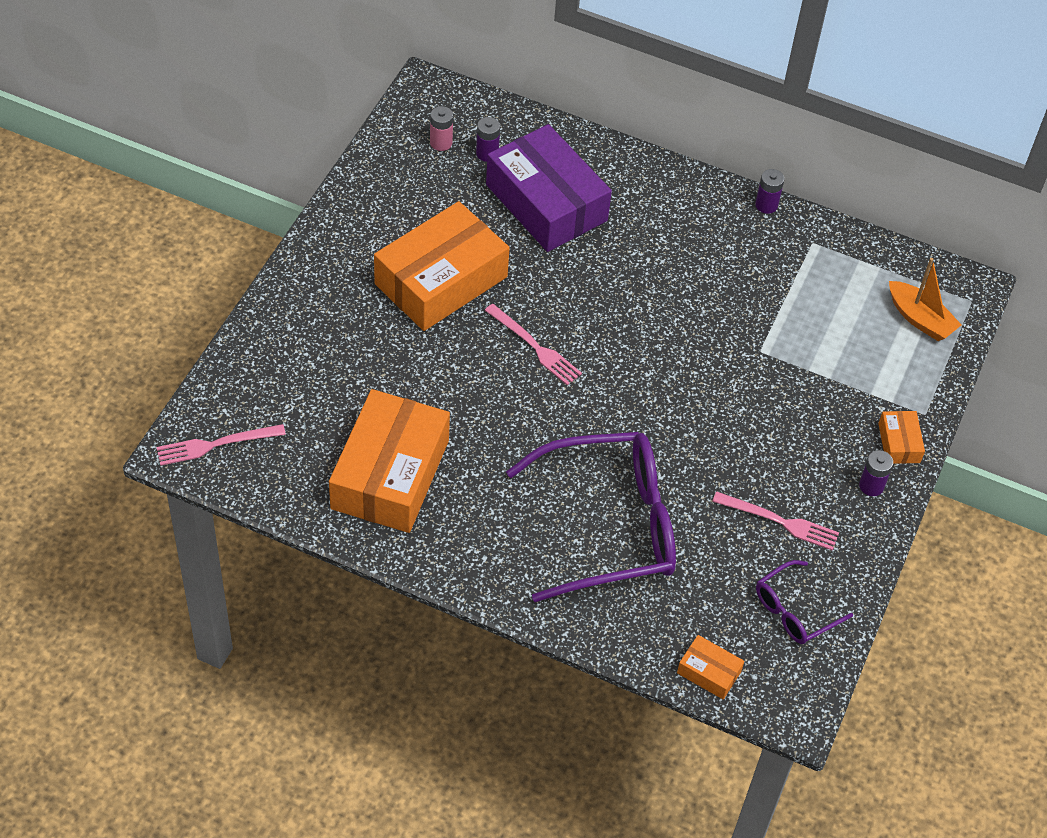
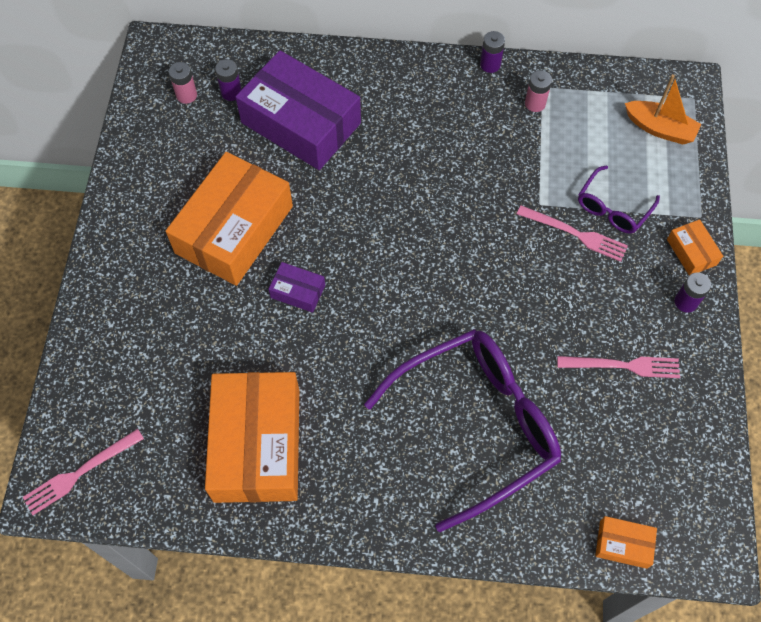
camera: 15 degrees left, 10 degrees up
(482, 355) = (298, 291): none -> purple box
(534, 347) = (342, 267): pink fork -> pink fork (575, 234)
(794, 611) = (672, 451): purple glasses -> purple glasses (612, 208)
(797, 256) = (535, 103): none -> pink battery

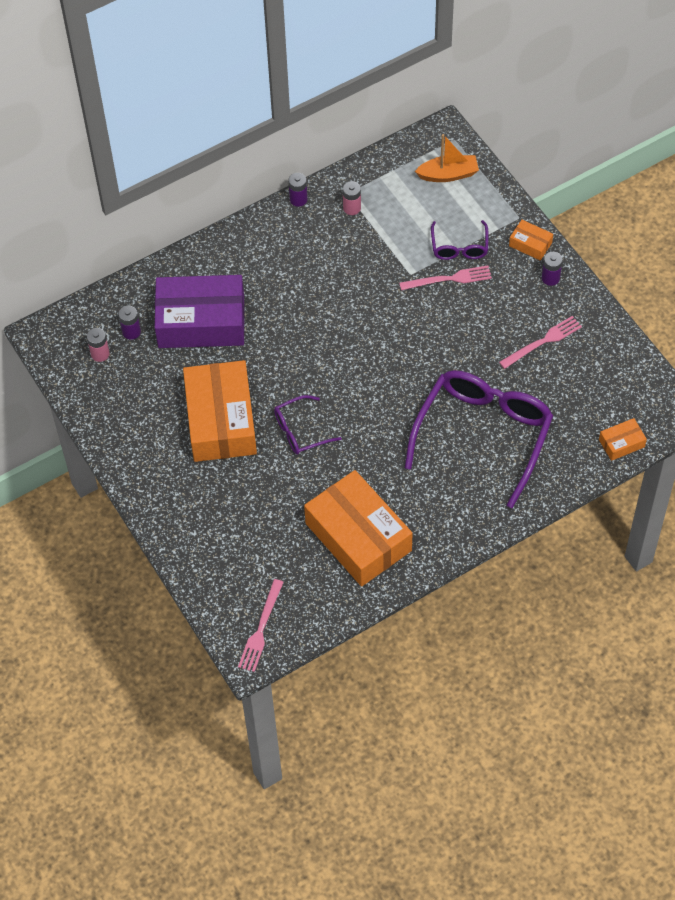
camera: 35 degrees left, 5 degrees down
(298, 291) = (300, 431): purple box -> purple glasses

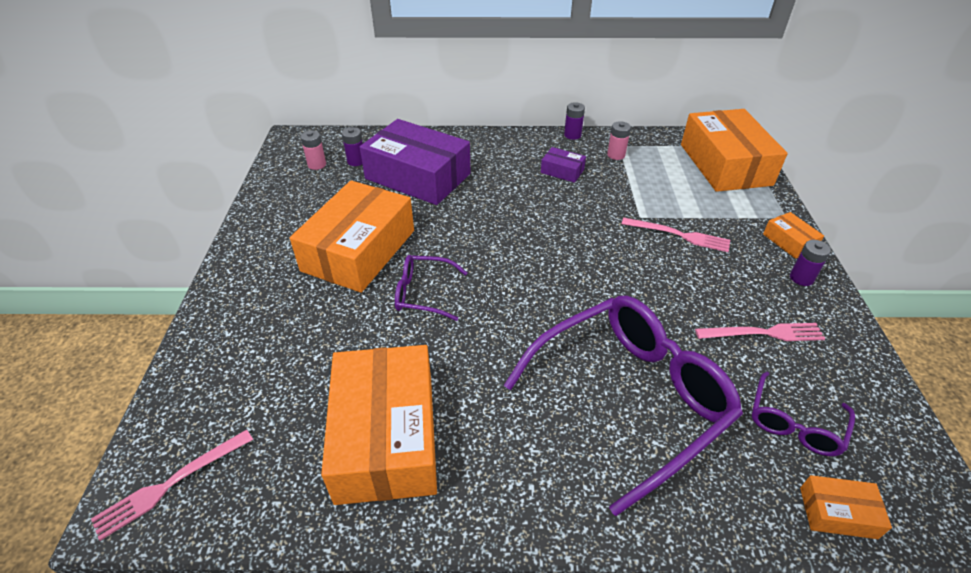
camera: 30 degrees right, 15 degrees down
(318, 252) = (562, 171): none -> purple box
(448, 174) = (725, 164): orange boat -> orange box
(459, 247) = (706, 216): purple glasses -> purple glasses (794, 424)

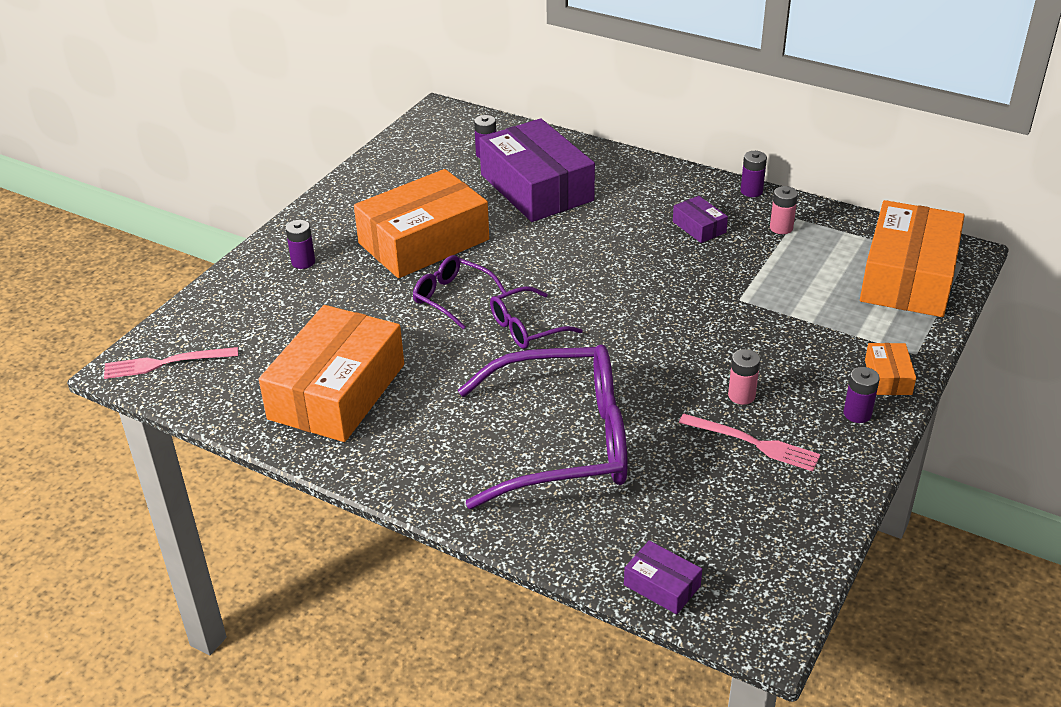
camera: 30 degrees right, 5 degrees down
(257, 308) = (303, 262): none -> purple battery
(317, 164) = (444, 147): pink battery -> pink battery (741, 395)
(679, 235) = (764, 330): pink fork -> none
(794, 424) = (698, 517): purple glasses -> purple glasses (526, 328)
(837, 512) = (662, 585): orange box -> purple box

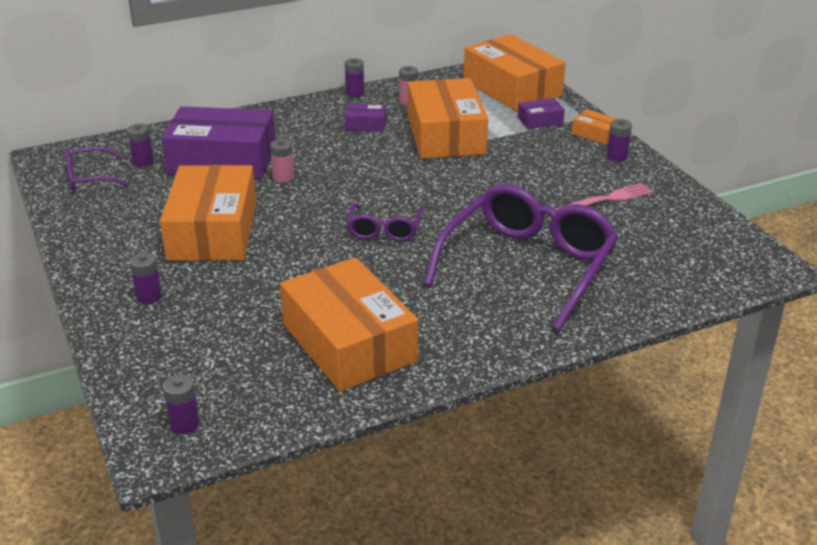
camera: 55 degrees left, 5 degrees down
(166, 363) = (184, 424): pink fork -> purple battery
(452, 297) = (304, 246): purple glasses -> purple glasses (89, 178)
(662, 585) = (705, 286): purple box -> purple box (540, 121)
(741, 395) = (557, 184): pink battery -> pink battery (283, 178)
(745, 281) = (446, 135): none -> orange box

